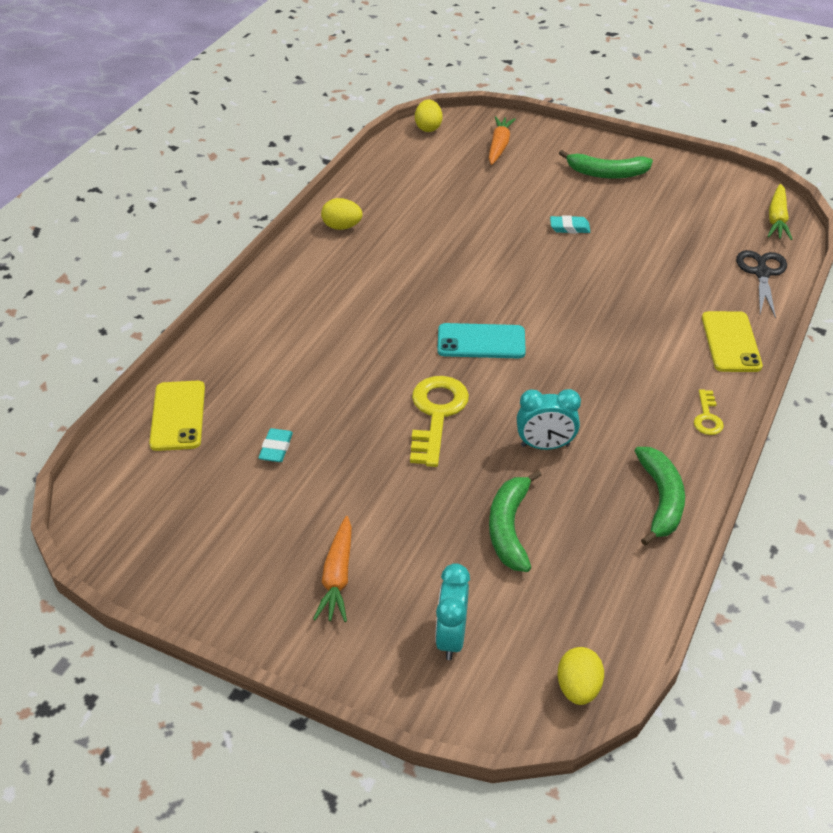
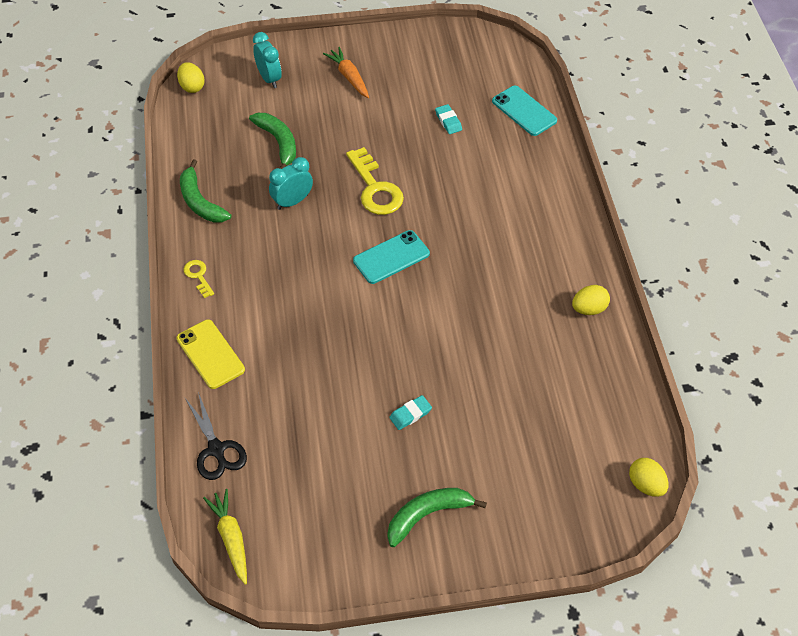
camera: 145 degrees right, 10 degrees up
(178, 416) = (524, 111): yellow phone -> turquoise phone
(499, 146) = (557, 496): orange carrot -> none

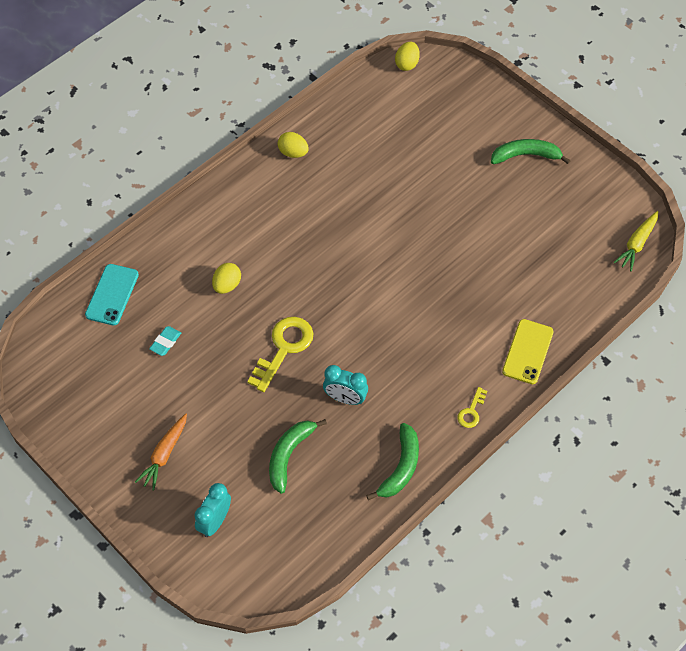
camera: 125 degrees left, 5 degrees up
(192, 87) = (275, 582): yellow egg -> yellow egg (227, 285)
(216, 449) = (591, 294): black scissors -> none
(391, 257) = (345, 294): turquoise phone -> none
(410, 414) = (466, 204): turquoise eraser -> none
(427, 515) = (526, 155): green banana -> green banana turned 150 degrees clockwise

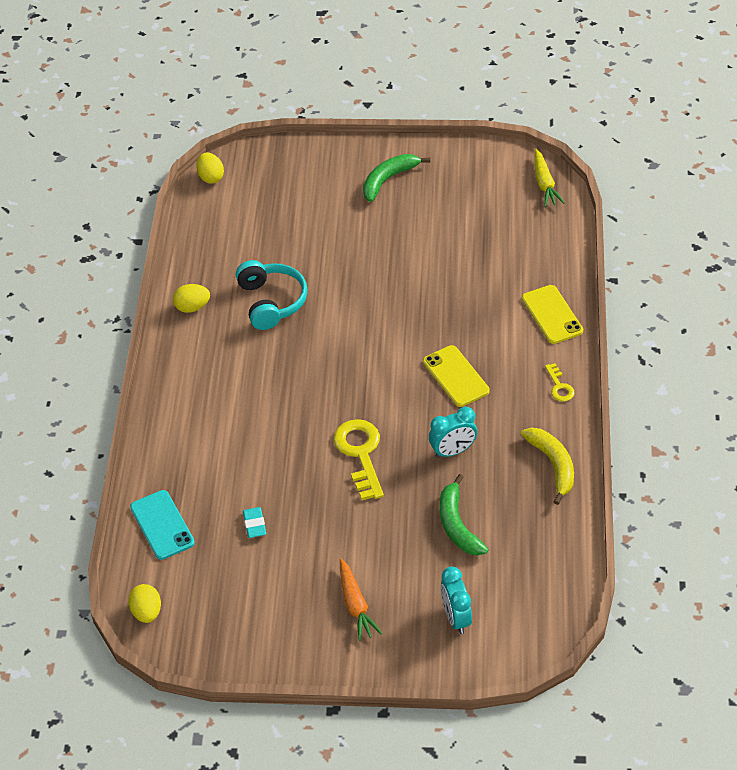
camera: 40 degrees left, 10 degrees down
(227, 285) = (256, 444): yellow egg -> yellow egg (147, 612)
(347, 188) = (271, 302): none -> turquoise headphones
(401, 467) = (553, 465): green banana -> yellow banana
(408, 344) = (455, 376): none -> yellow phone

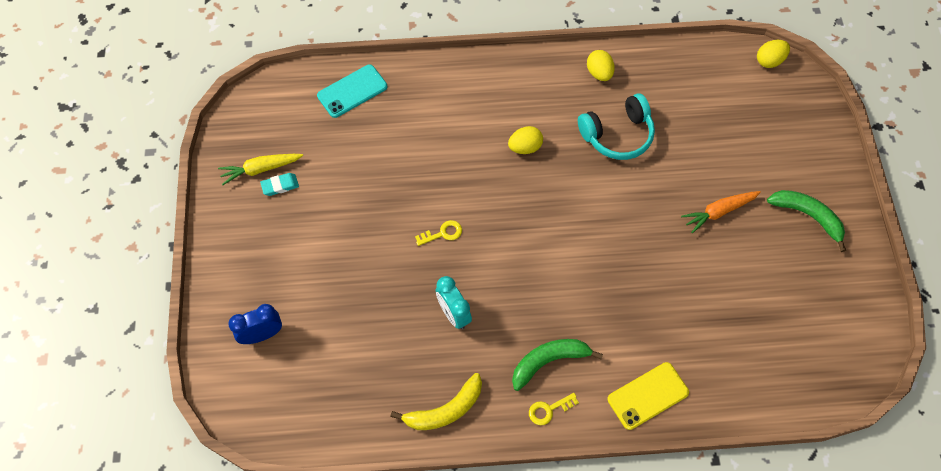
camera: 80 degrees right, 15 degrees up
(147, 612) = (264, 95): yellow egg -> yellow egg (525, 147)
(254, 524) = (357, 159): turquoise eraser -> turquoise eraser (280, 185)
(355, 605) = (274, 250): orange carrot -> orange carrot (719, 212)
(360, 454) = (442, 233): yellow key -> yellow key, size x0.51
(455, 376) = (548, 307): yellow phone -> none
(456, 618) = (262, 335): turquoise clock -> blue clock
(457, 525) = (366, 326): green banana -> green banana (549, 361)
(544, 184) = (844, 375): yellow carrot -> yellow carrot (260, 169)

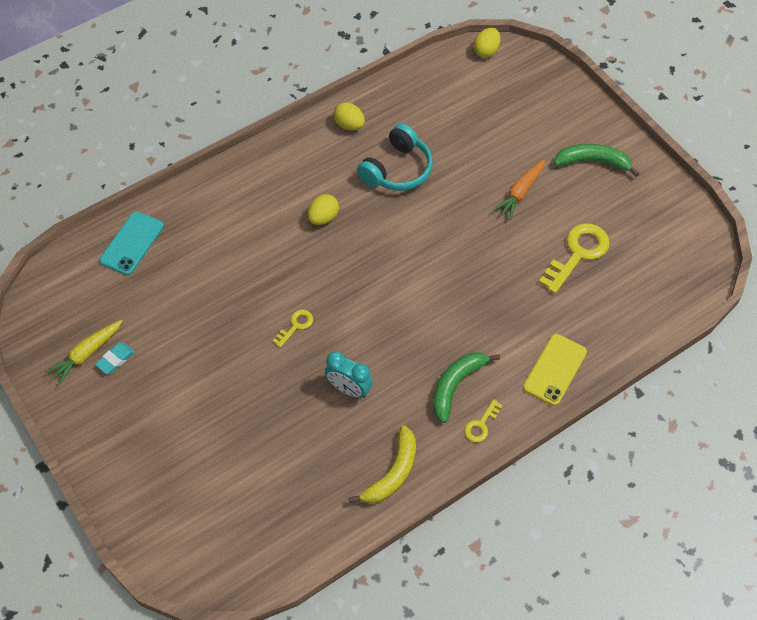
camera: 30 degrees left, 5 degrees down
(262, 335) = (183, 499): blue clock -> none
(738, 297) = (577, 254): none -> yellow key

